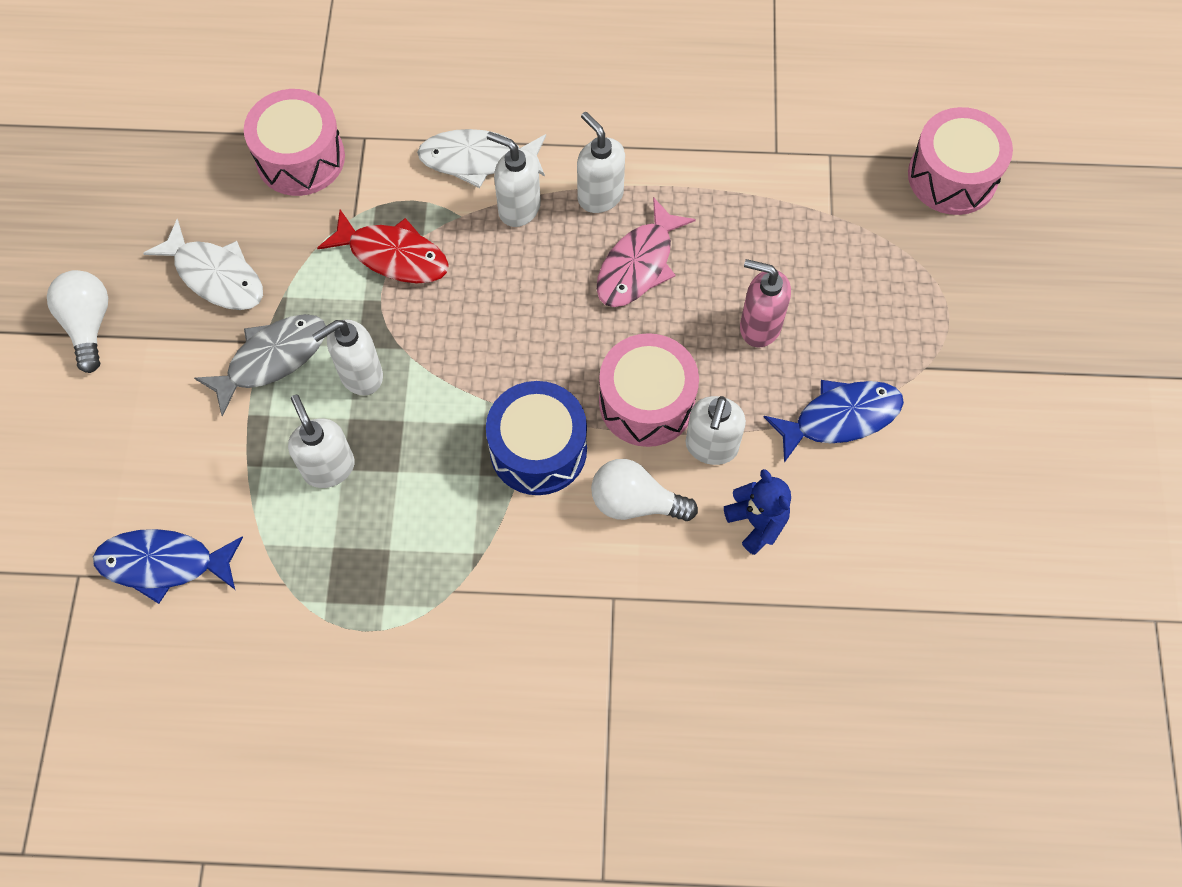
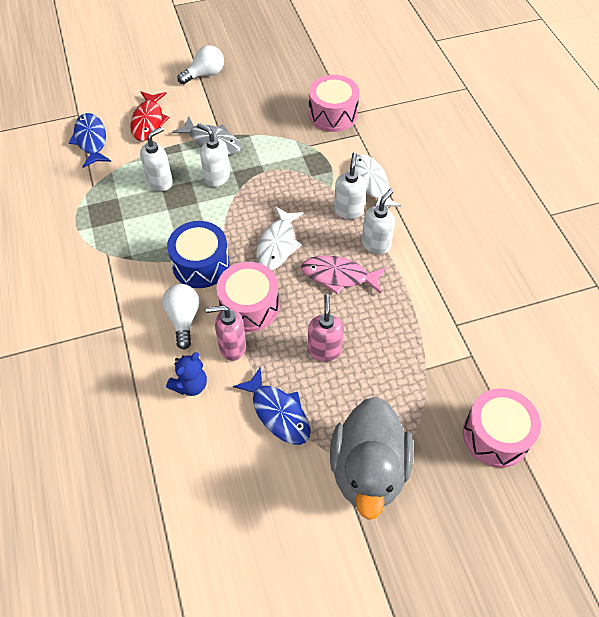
camera: 70 degrees right, 10 degrees down
(216, 276) = (250, 107): white fish -> white fish (277, 245)
(393, 255) = (292, 168): red fish -> red fish (148, 121)
(711, 447) = (232, 347): white soap dispenser -> pink soap dispenser
(957, 337) = (368, 470): none -> grey duck

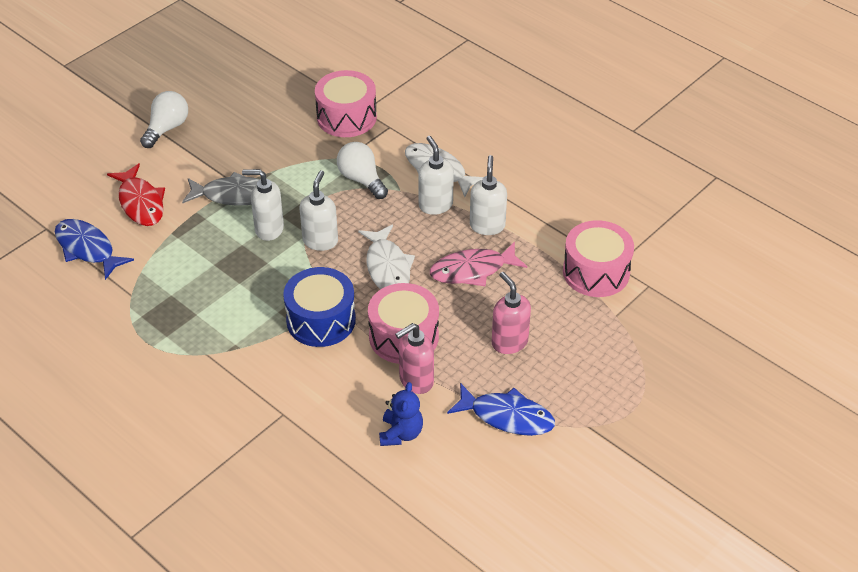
camera: 30 degrees left, 10 degrees down
(160, 182) = (208, 259): white soap dispenser -> white soap dispenser (320, 241)
(183, 319) = (344, 378): white light bulb -> white light bulb (361, 180)
(368, 470) = (626, 424): grey duck -> none
(495, 435) = (716, 342): pink drum -> pink drum (596, 272)

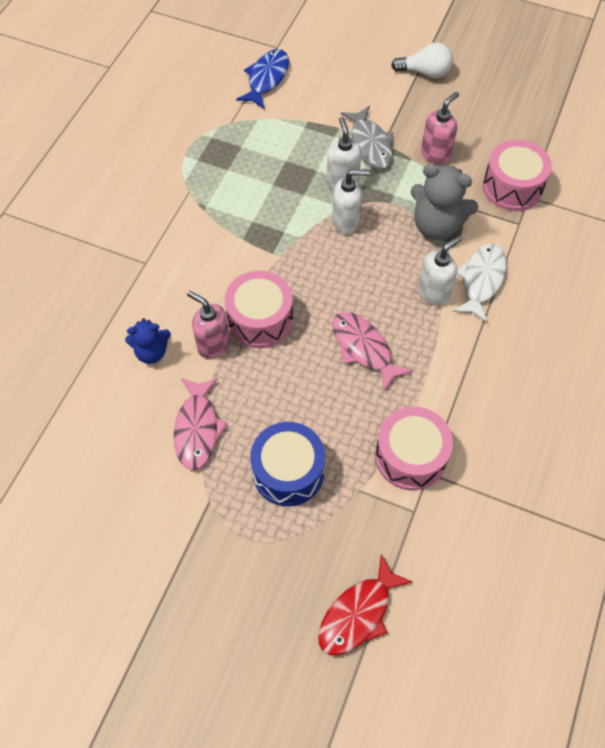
camera: 70 degrees right, 15 degrees up
(140, 203) = (331, 90): red fish -> red fish (358, 613)
(321, 320) = (254, 253): blue drum -> blue drum (288, 472)
(361, 180) = (436, 226): white light bulb -> grey teddy bear
(387, 267) = (337, 281): white fish -> none
(487, 226) = (428, 343): white soap dispenser -> none
(507, 416) = (197, 429): blue fish -> pink fish
(509, 342) = (286, 405): pink soap dispenser -> pink soap dispenser (435, 154)

